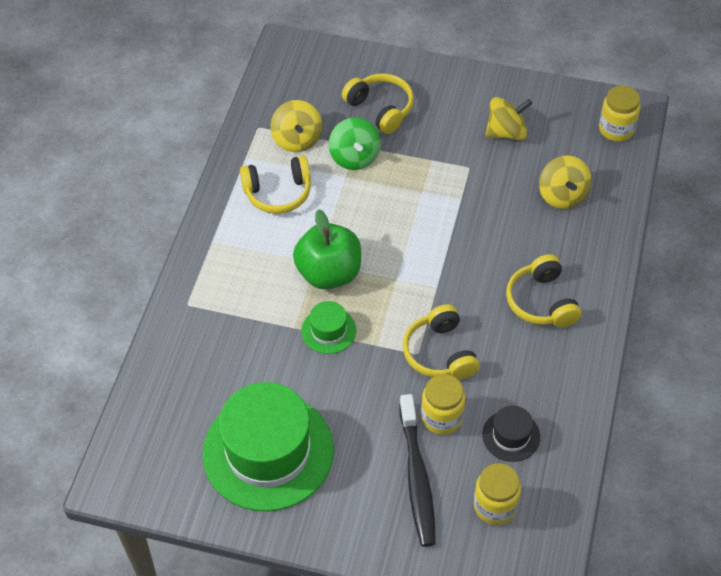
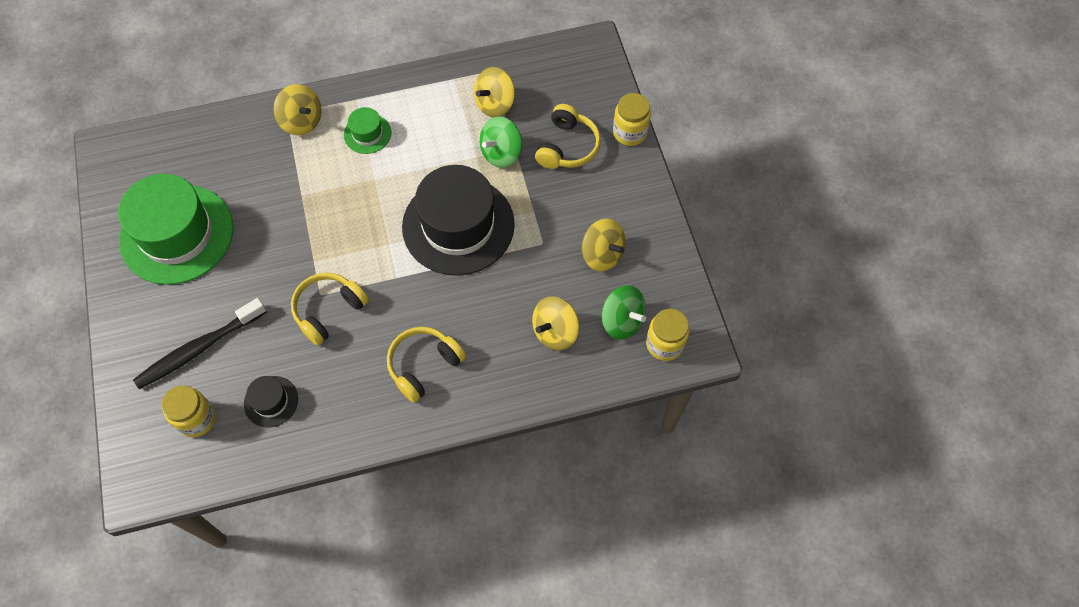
camera: 60 degrees right, 10 degrees up
(205, 295) = (301, 121): none -> yellow spinning top
(278, 193) = (430, 118): yellow headphones -> none
(328, 330) = (310, 220): green hat -> green hat (367, 134)
(329, 273) = (368, 193): green apple -> none
(411, 219) = (458, 225): none -> black hat
(442, 417) = (265, 341): yellow jar -> yellow jar (630, 132)
(578, 147) = (622, 321): none -> green spinning top

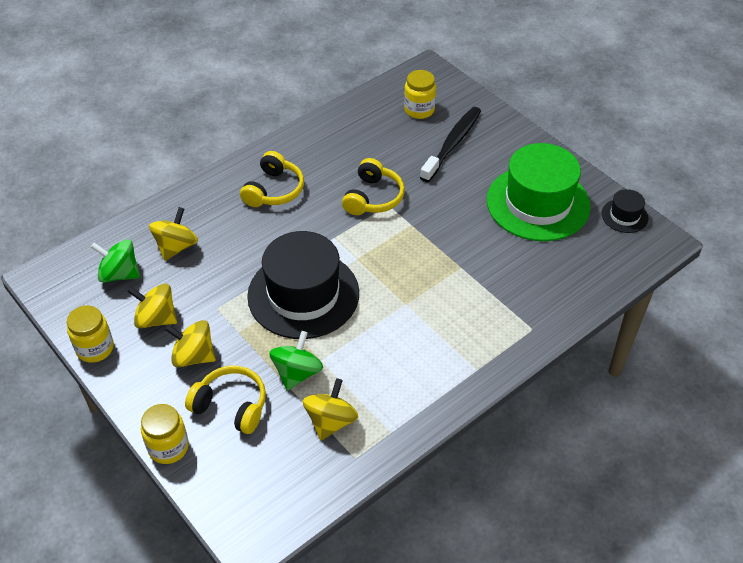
camera: 155 degrees right, 15 degrees down
(271, 401) = (375, 134): black hat -> black hat (624, 216)
(301, 121) = (512, 328): yellow spinning top -> yellow spinning top (193, 356)
(367, 134) = (441, 341): green hat -> none
(567, 147) = (231, 406): yellow headphones -> yellow headphones turned 120 degrees clockwise
(664, 344) = (75, 270): yellow jar -> yellow jar (95, 348)

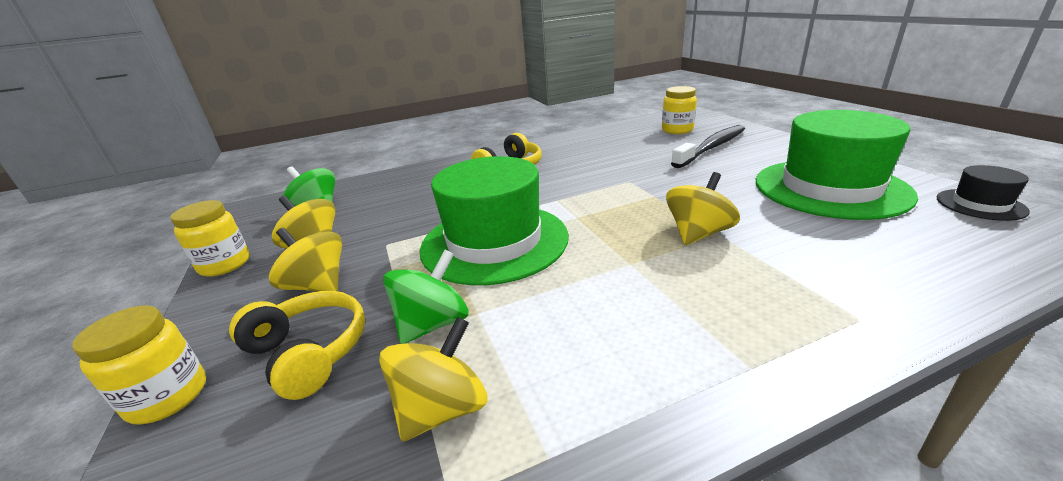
camera: 20 degrees right, 20 degrees down
(176, 247) = (388, 196): yellow spinning top -> yellow spinning top (698, 233)
(303, 294) = (494, 242): black hat -> green hat
(373, 197) = (613, 176): yellow headphones -> none

